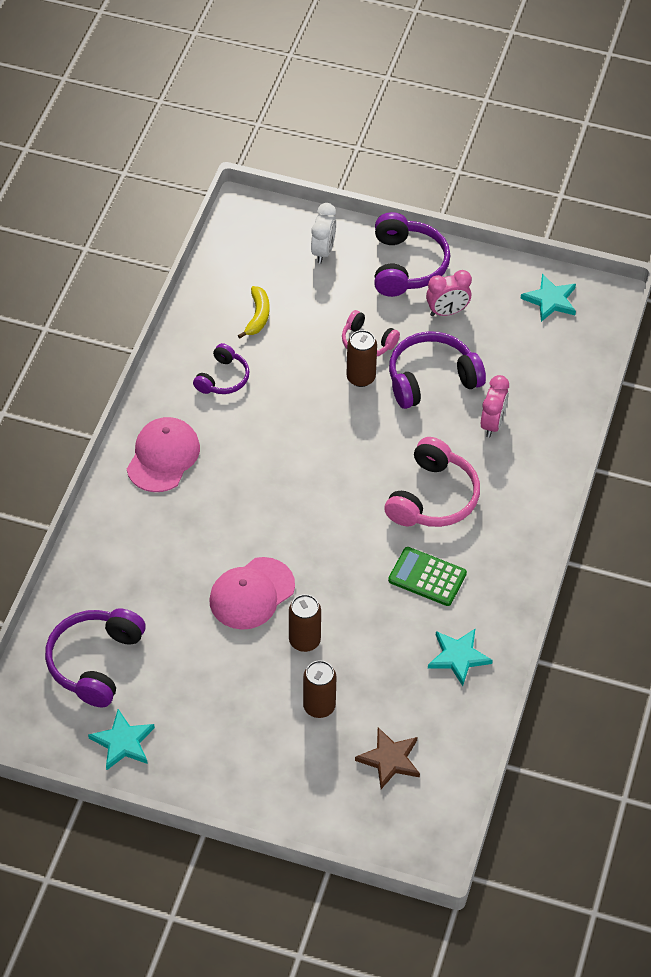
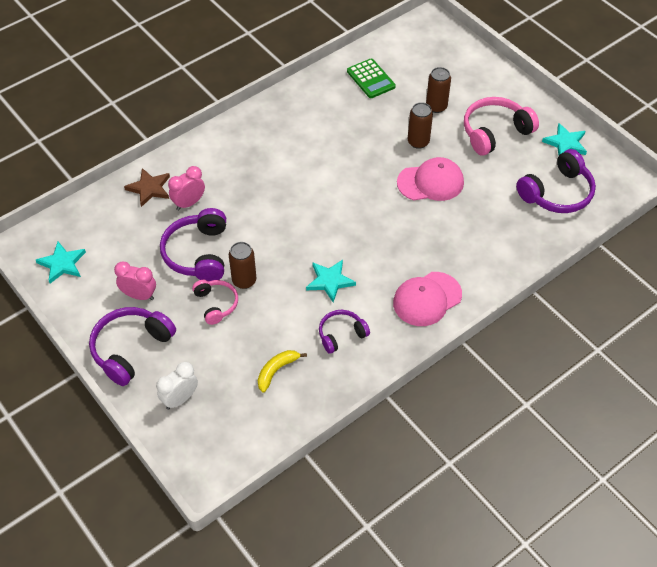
camera: 145 degrees left, 0 degrees up
(390, 759) = (417, 65): brown star -> brown star (149, 188)
(427, 577) = (316, 138): green calculator -> green calculator (371, 79)
(431, 379) = (198, 253): purple headphones -> purple headphones turned 75 degrees clockwise
(433, 497) = (270, 179): pink headphones -> pink headphones (495, 132)
(458, 657) = (336, 92): turquoise star -> turquoise star (330, 281)

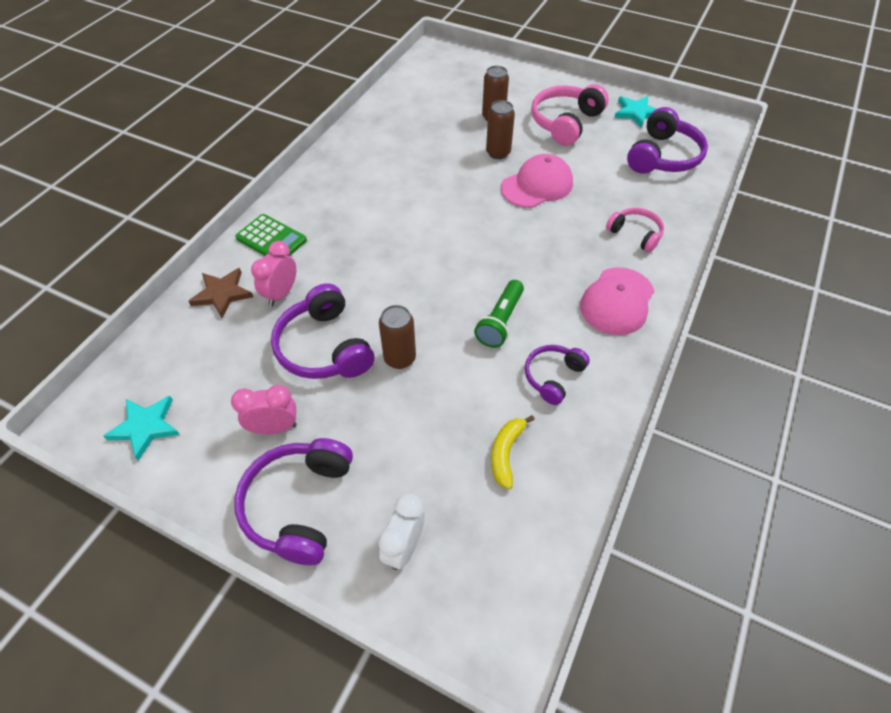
camera: 25 degrees left, 0 degrees up
(216, 304) = (381, 399): pink headphones -> pink headphones (635, 234)
(330, 281) = (500, 321): turquoise star -> green flashlight
(371, 79) = (412, 112): green calculator -> green calculator (271, 239)

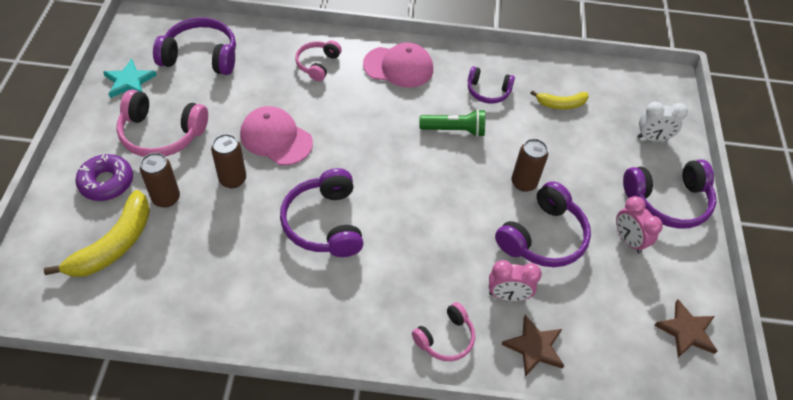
camera: 115 degrees left, 0 degrees up
(145, 427) = (686, 331): turquoise star -> brown star
(271, 239) = (445, 338): green calculator -> pink headphones
(425, 195) = (324, 223): none -> purple headphones
(460, 90) = (114, 245): none -> yellow banana
(522, 92) = (106, 182): none -> purple donut

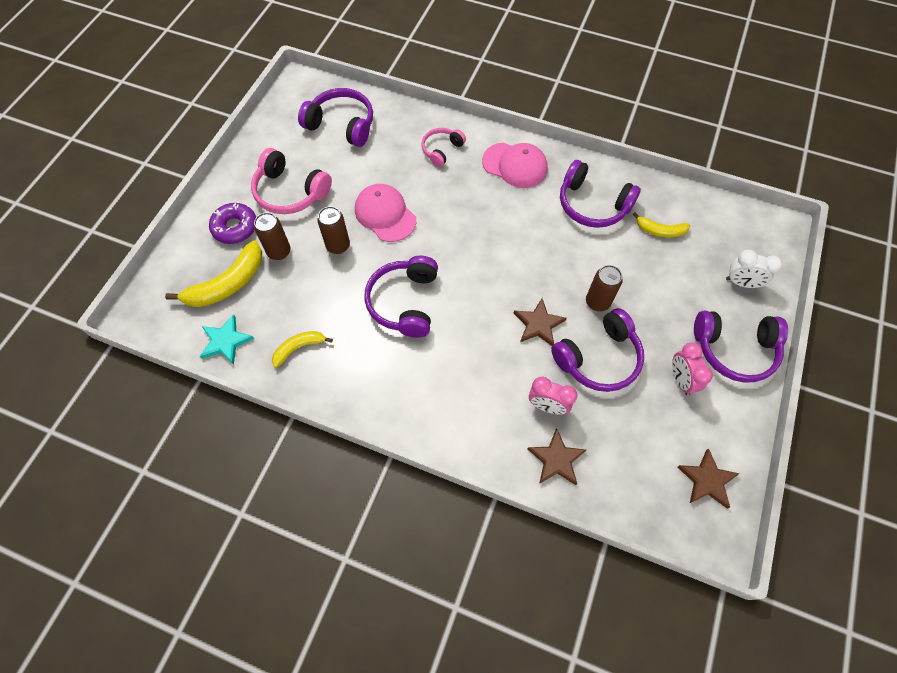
camera: 20 degrees right, 10 degrees up
(129, 81) = (276, 138): turquoise star -> turquoise star (225, 341)
(219, 296) = (299, 348): none -> yellow banana
(445, 338) = (479, 431): pink headphones -> none
(454, 130) = (548, 237): green flashlight -> none
(472, 216) = (538, 324): none -> brown star
(488, 91) = (592, 205): purple headphones -> purple headphones, size x1.67

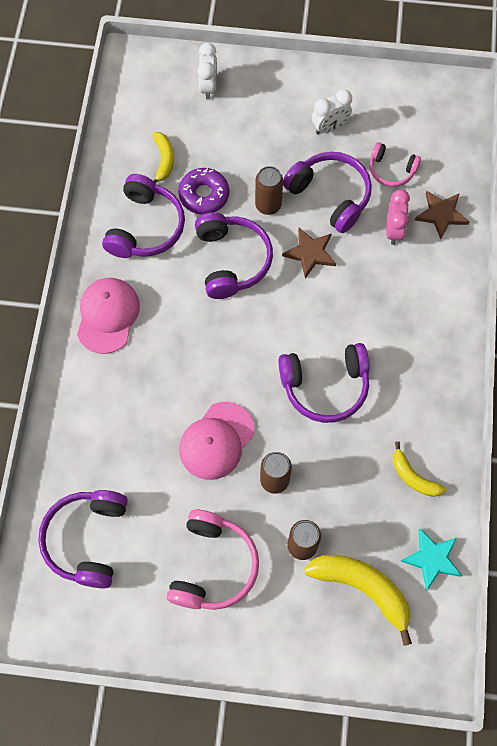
camera: 105 degrees left, 5 degrees up
(235, 227) = (284, 613): purple donut -> purple donut (204, 195)
(441, 150) = (102, 403): pink headphones -> pink headphones (391, 170)
(680, 380) = (330, 127): pink clock -> white clock
(707, 480) = (416, 101): brown star -> none
(734, 350) = (285, 89): purple headphones -> purple headphones (232, 260)

